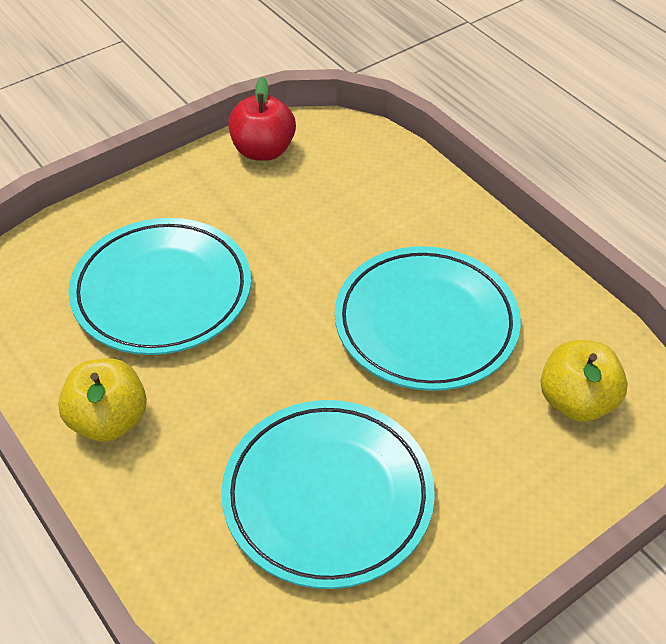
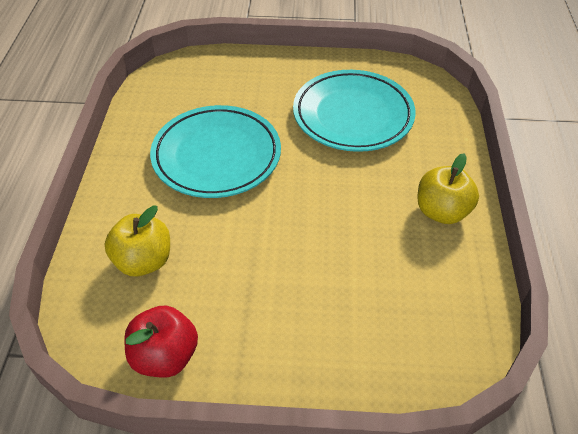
camera: 140 degrees left, 0 degrees up
(162, 292) = (351, 274): turquoise plate -> none
(576, 401) = (196, 85): yellow apple -> yellow apple (143, 261)

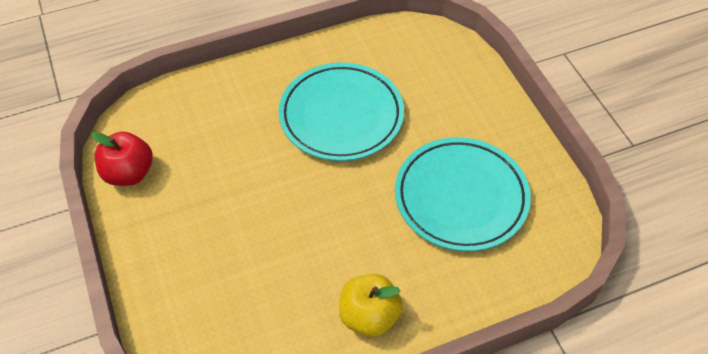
camera: 65 degrees right, 5 degrees up
(143, 261) = (206, 121): yellow apple -> none

